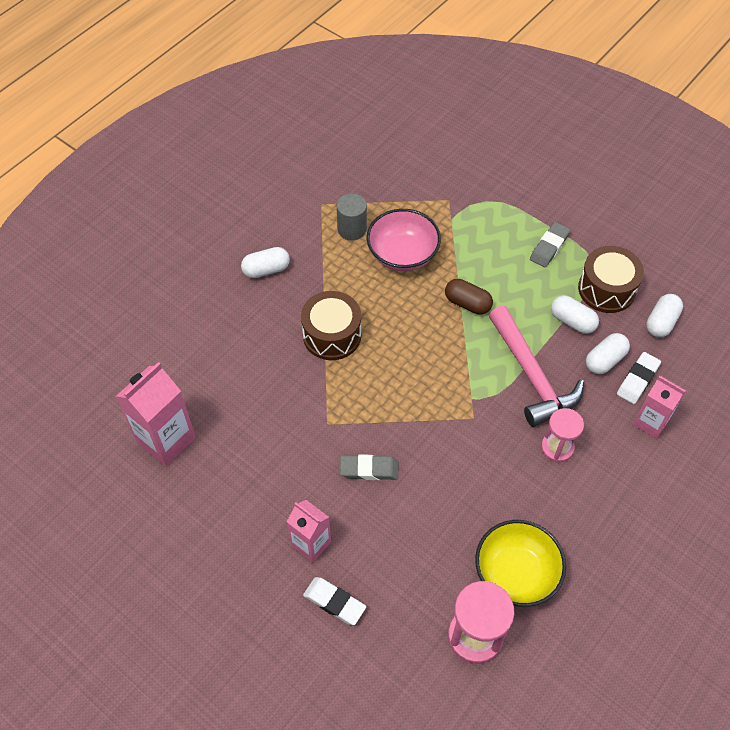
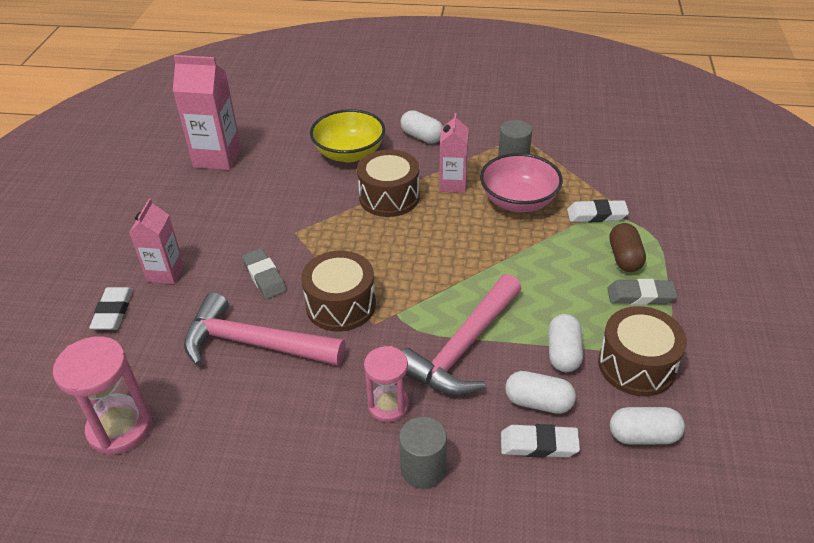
camera: 60 degrees right, 15 degrees down
(438, 430) = (341, 305): none -> brown drum
(442, 508) = (254, 343): none -> pink hammer
(453, 218) = (596, 215): none -> white eraser
(467, 303) = (506, 265): brown capsule -> brown capsule (624, 258)
(516, 573) = (210, 432): yellow bowl -> yellow bowl (349, 153)
(621, 454) = (423, 469): none -> grey cylinder
(650, 422) = (490, 481): pink carton -> pink carton (453, 184)

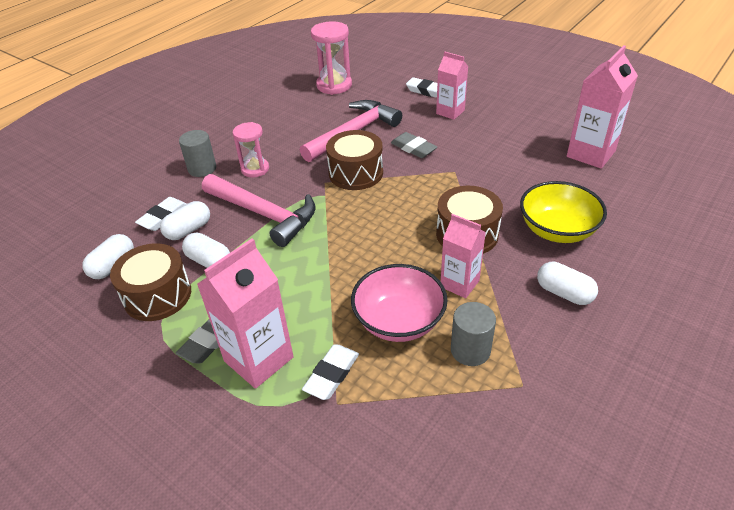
camera: 120 degrees right, 0 degrees up
(264, 277) = (413, 148): grey eraser -> grey eraser turned 45 degrees clockwise
(422, 137) = (564, 293): white capsule -> white capsule turned 60 degrees clockwise
(463, 348) = (264, 214): pink hammer -> pink hammer turned 150 degrees clockwise
(624, 258) = (258, 359): brown capsule -> pink carton

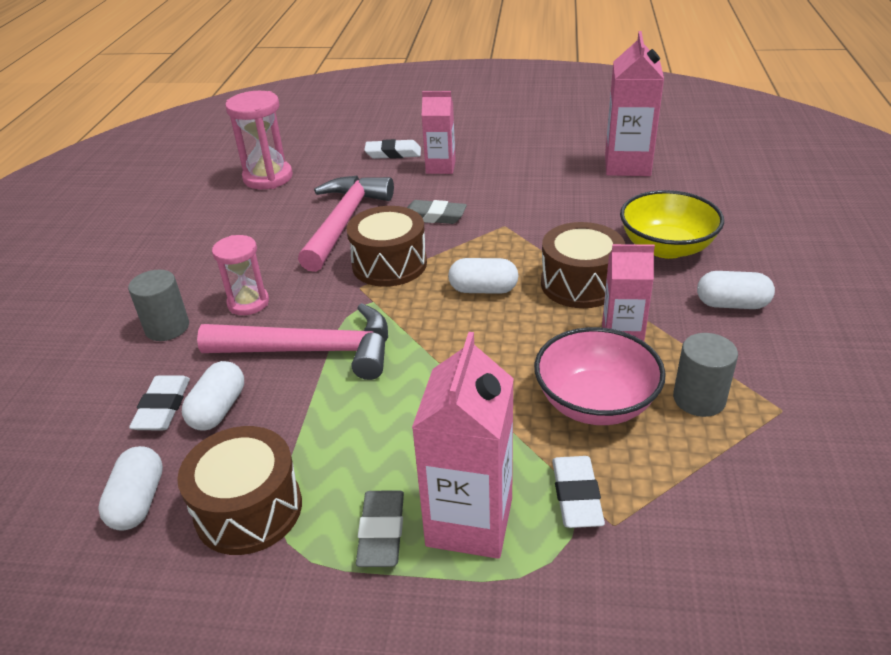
camera: 30 degrees left, 5 degrees down
(209, 261) = (286, 435): white capsule -> white capsule (483, 289)

